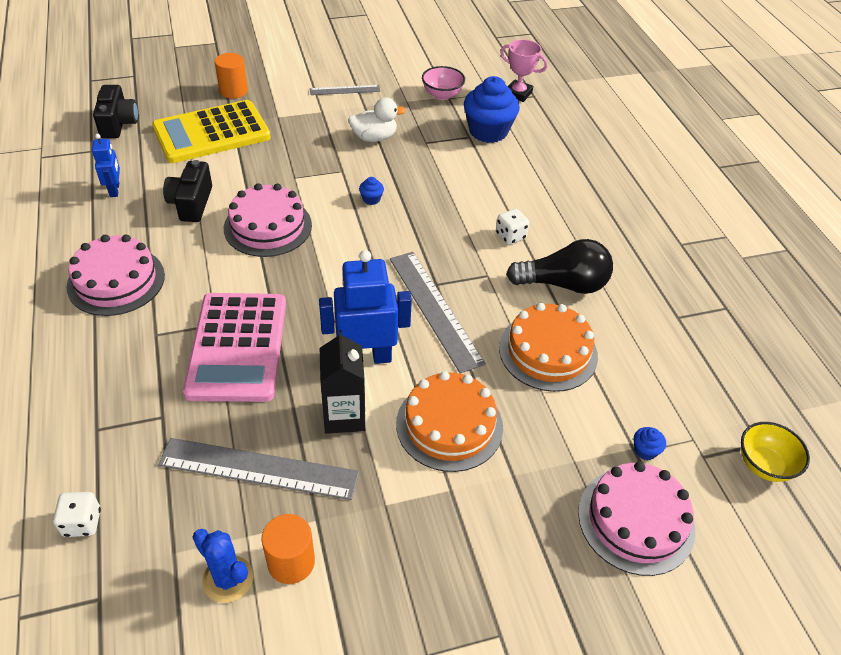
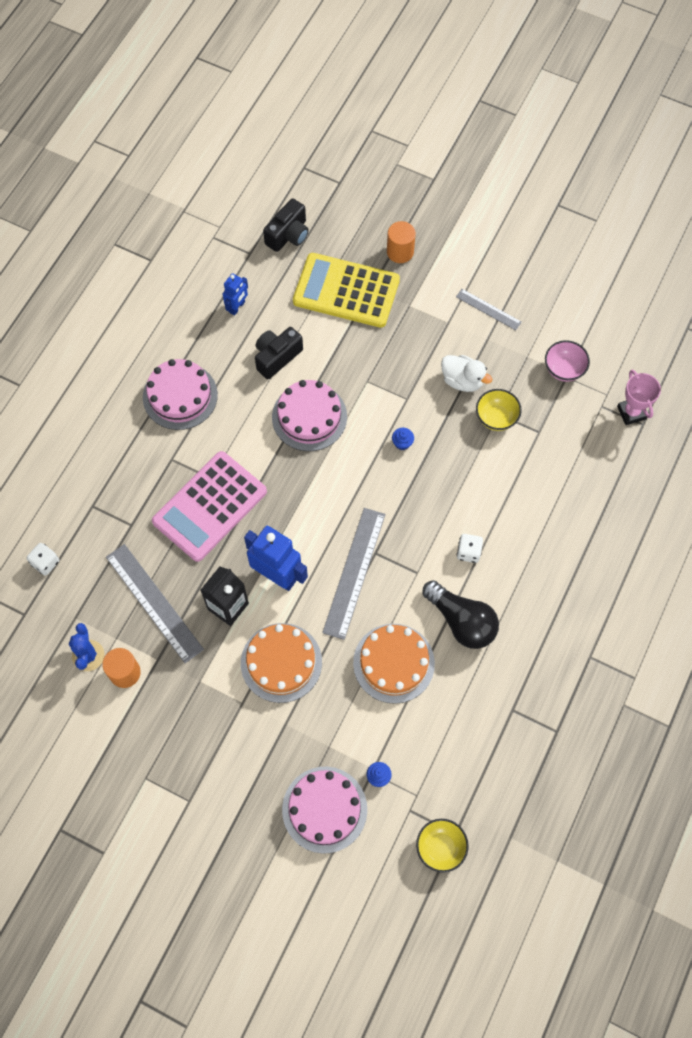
camera: 45 degrees right, 20 degrees up
(427, 145) = (496, 418): none -> yellow bowl
(488, 131) = (560, 437): blue cupcake -> none

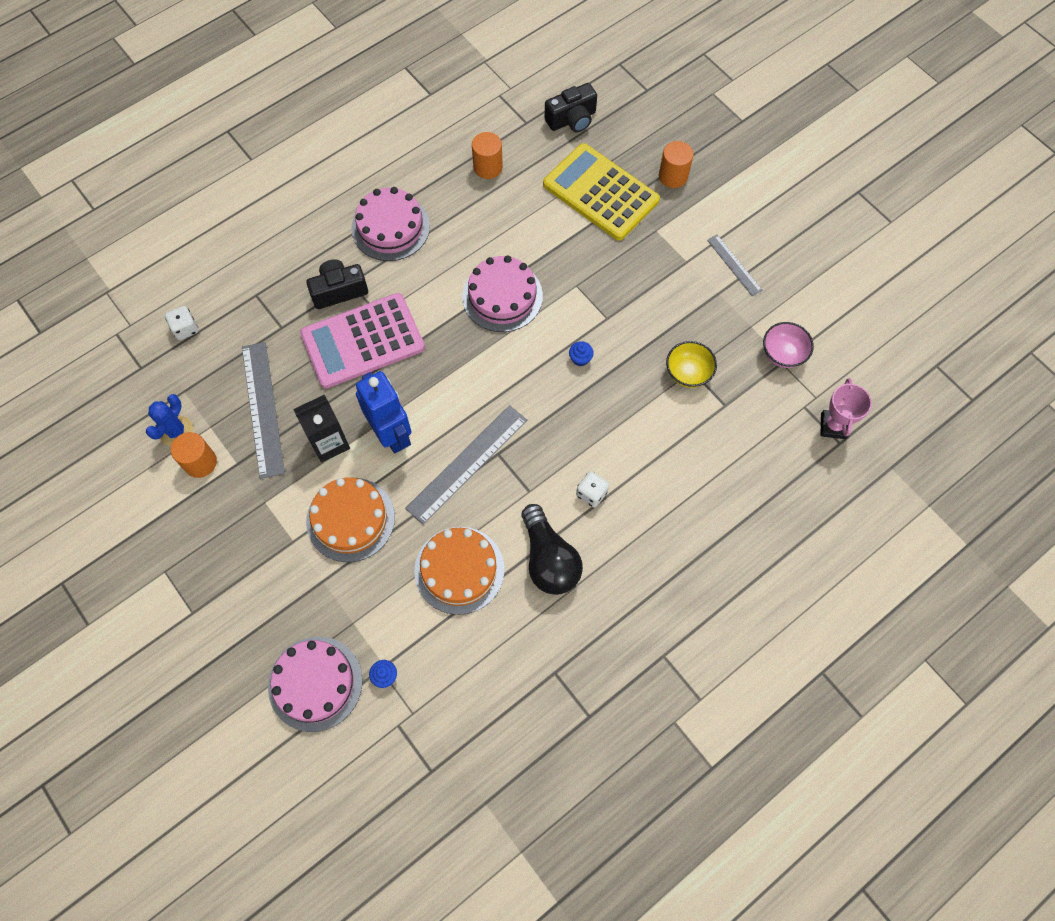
camera: 25 degrees right, 0 degrees up
(237, 307) = (488, 167): blue robot -> orange cylinder
(277, 357) = (501, 228): black camera -> black camera (339, 291)
(440, 847) = (408, 778): yellow bowl -> none
(462, 380) = (672, 323): white duck -> none

